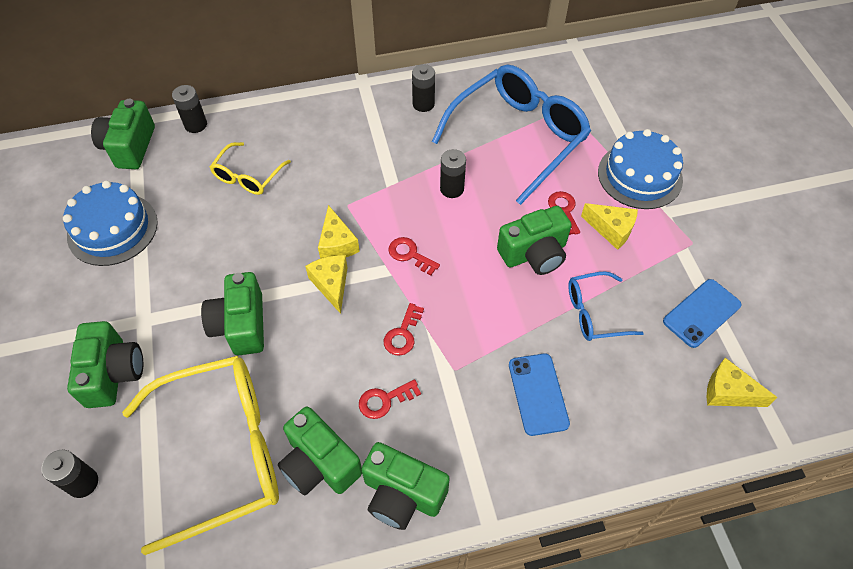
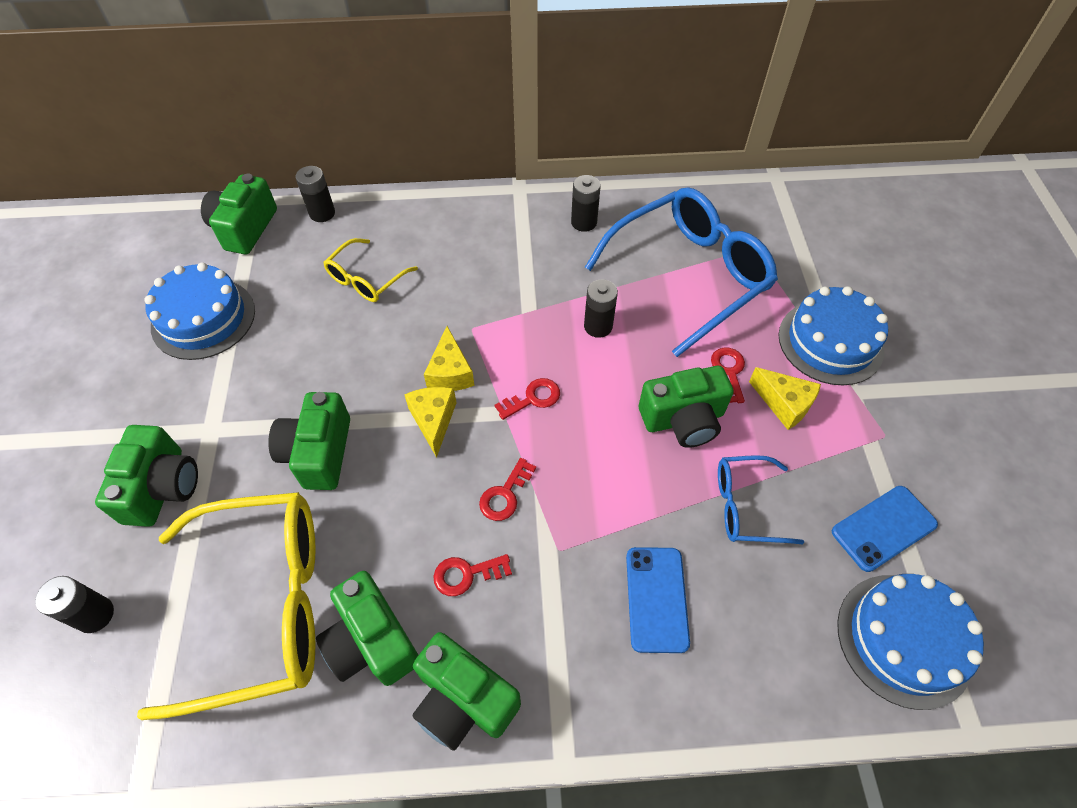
camera: 10 degrees right, 0 degrees up
(410, 255) = (533, 398): red key -> red key turned 105 degrees clockwise
(728, 392) = (904, 639): yellow cheese -> blue cake

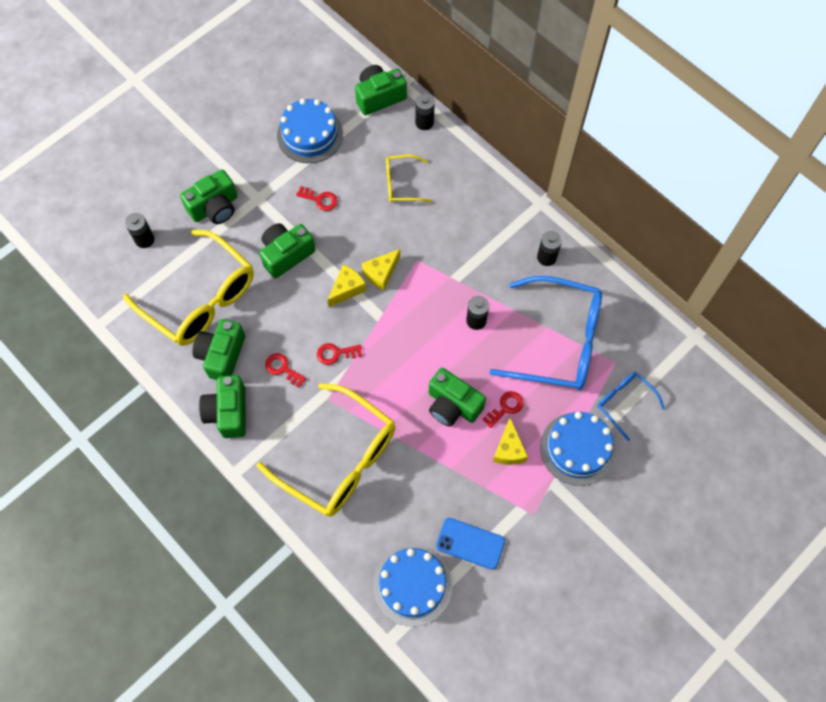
camera: 50 degrees right, 10 degrees up
(533, 398) = (400, 324): red key -> red key (320, 199)
(656, 599) = (339, 459): blue phone -> yellow glasses
(745, 506) = (425, 468): blue glasses -> blue glasses (624, 403)

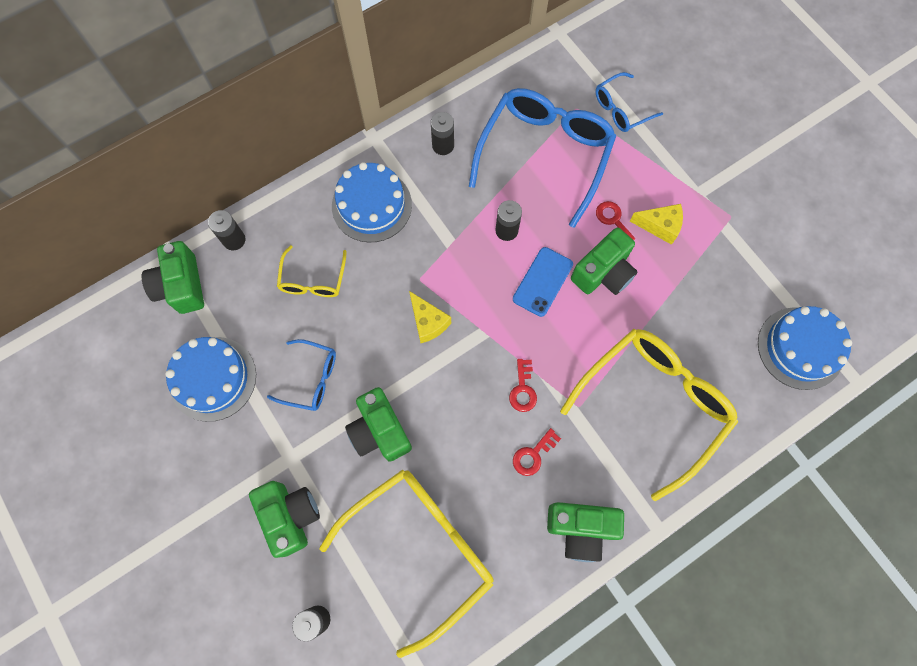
camera: 80 degrees left, 5 degrees up
(222, 355) = (504, 529): green camera -> none
(320, 199) = (311, 378): red key -> blue glasses
(347, 289) = (441, 364): yellow cheese -> none
(470, 543) = (758, 282): blue phone -> blue phone (543, 282)
(577, 448) = (665, 161): blue cake -> blue cake (371, 205)

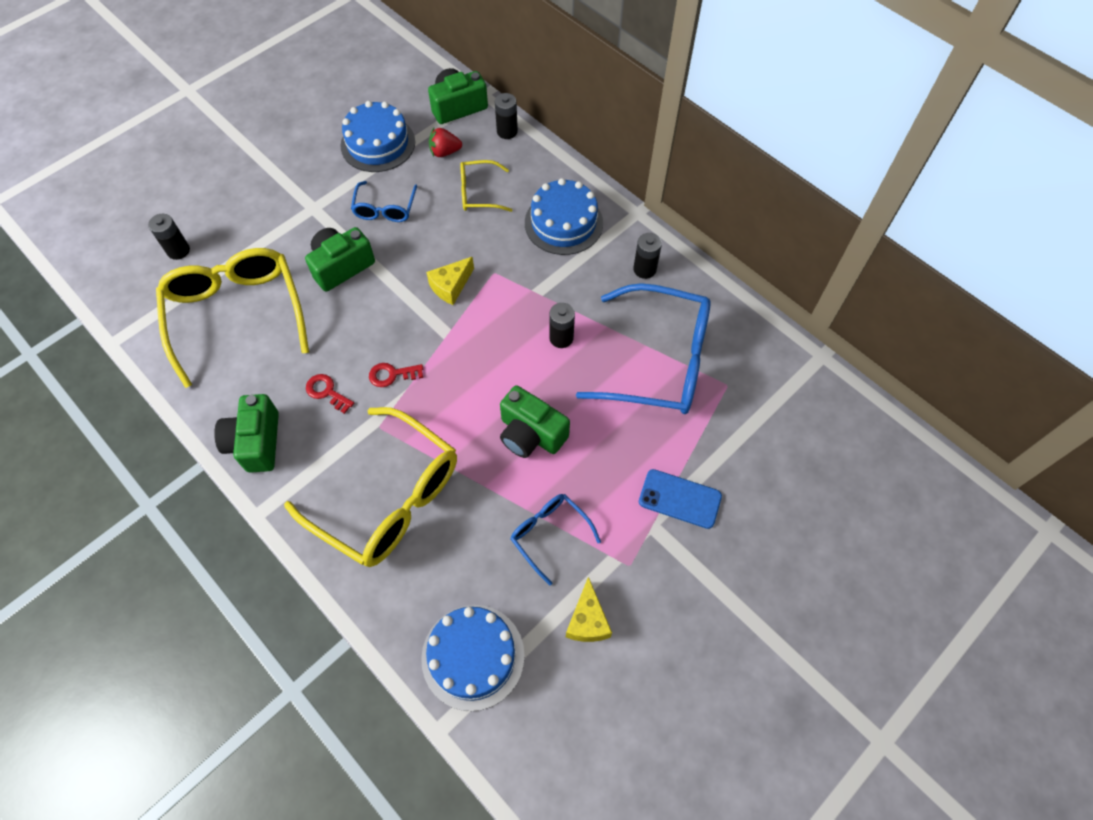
camera: 80 degrees right, 10 degrees down
(246, 307) = (445, 152): none -> red strawberry
(290, 516) = (263, 217): green camera -> none
(421, 548) = (237, 314): yellow glasses -> yellow glasses turned 150 degrees counterclockwise
(543, 282) = (510, 378): blue phone -> blue phone (679, 499)
(612, 220) = (595, 437): red key -> none
(621, 109) = (740, 431): blue glasses -> blue glasses (549, 534)
(660, 226) = (599, 486): yellow cheese -> yellow cheese (587, 620)

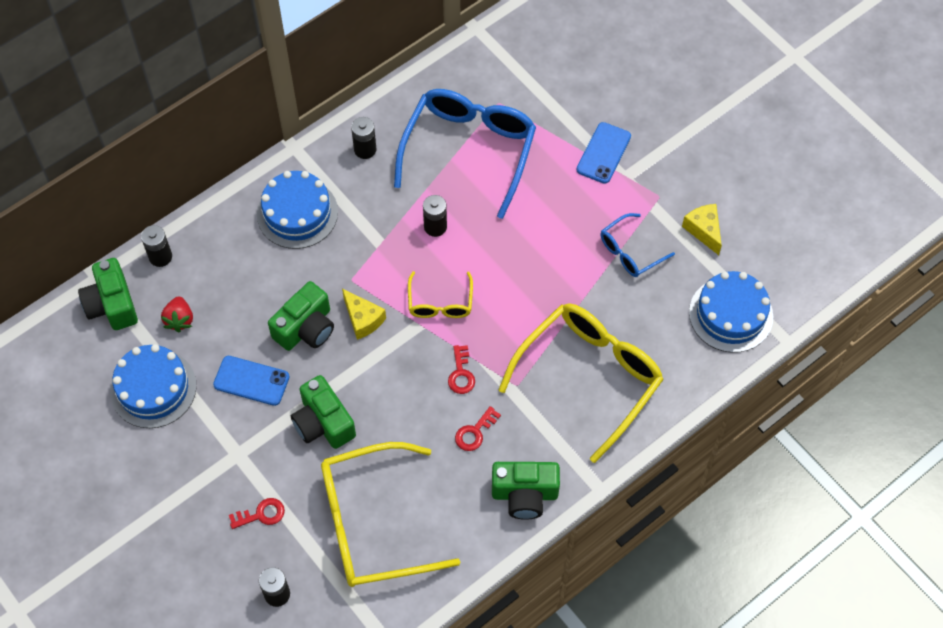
camera: 85 degrees left, 0 degrees up
(254, 231) = (261, 514): none -> red key
(385, 209) = (251, 381): blue glasses -> blue phone
(478, 193) = (244, 289): yellow glasses -> yellow glasses (440, 303)
(531, 434) = (534, 259): green camera -> green camera (306, 328)
(587, 620) = (703, 230): yellow cheese -> yellow cheese turned 120 degrees counterclockwise

